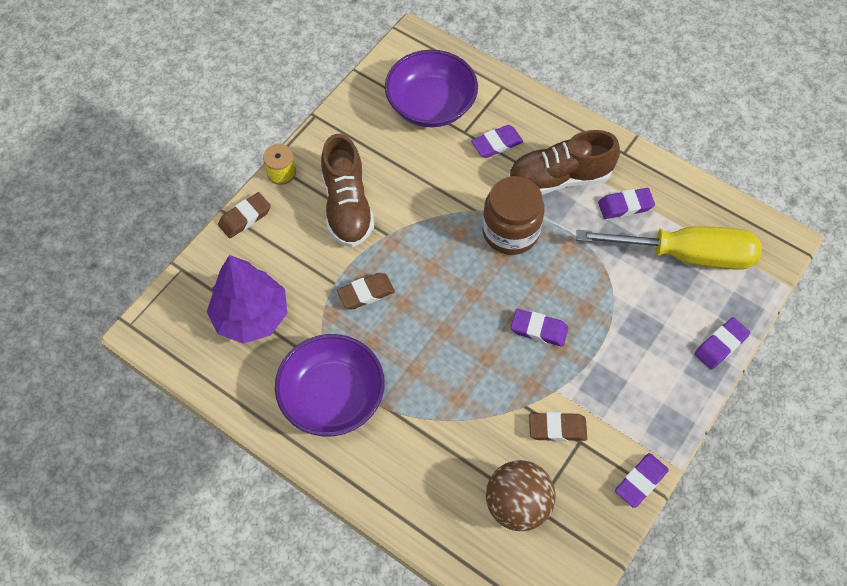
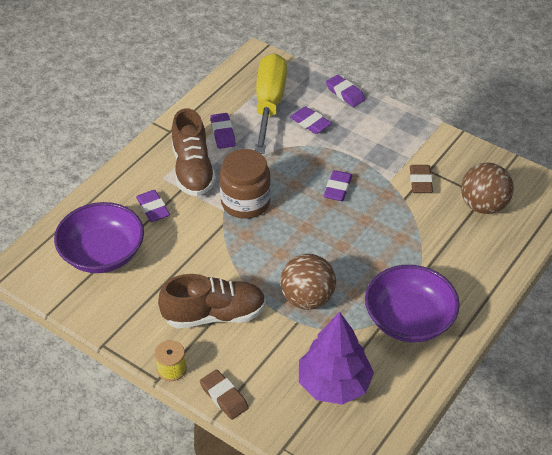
camera: 90 degrees left, 15 degrees down
(366, 293) = (307, 299): brown eraser -> brown ball
(640, 481) = (455, 141): purple eraser -> purple eraser (310, 123)

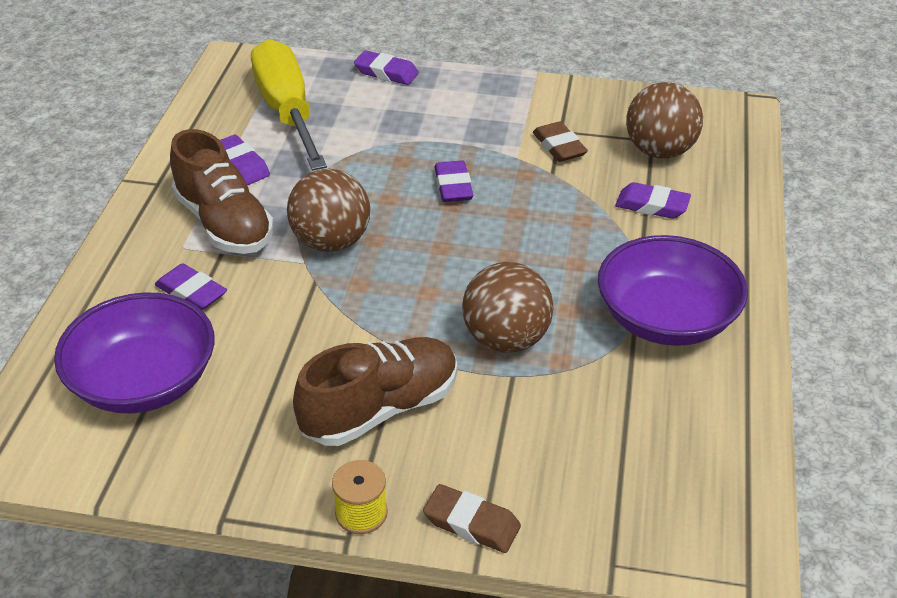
camera: 25 degrees left, 5 degrees down
(245, 202) = (331, 242): brown jar -> brown ball
(310, 123) = (361, 119): purple eraser -> purple eraser (652, 205)
(334, 384) = (624, 442): purple tree -> none

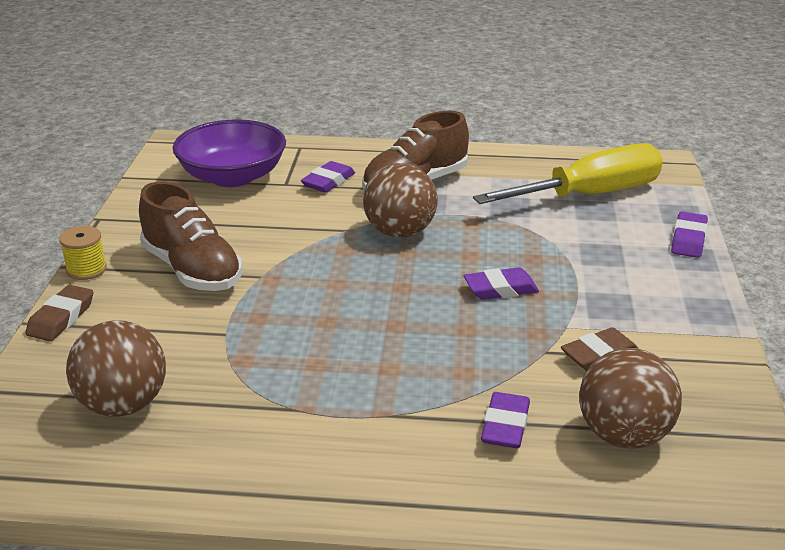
camera: 85 degrees right, 10 degrees down
(241, 165) = (498, 183): purple eraser -> none
(506, 339) = (273, 328): brown ball -> brown ball (123, 405)
(666, 319) = (303, 431): purple bowl -> none

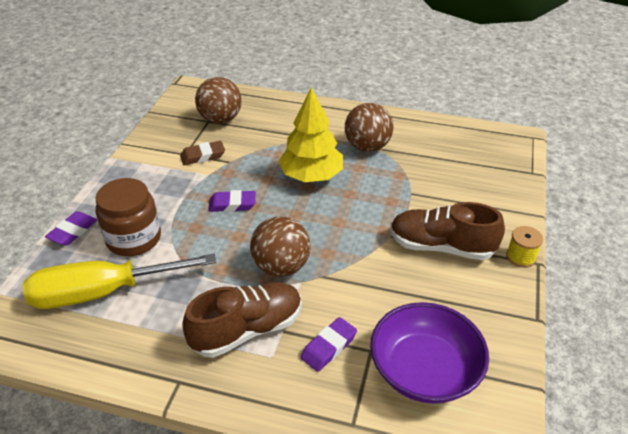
camera: 170 degrees left, 10 degrees up
(61, 318) = (518, 215): brown eraser -> none
(123, 405) = (459, 157): brown ball -> brown ball (367, 147)
(192, 270) = (441, 247): brown shoe -> brown shoe turned 45 degrees counterclockwise
(394, 342) = (311, 176): none -> yellow tree
(505, 426) = (271, 129): purple eraser -> none
(603, 240) = (134, 239): none -> brown jar

